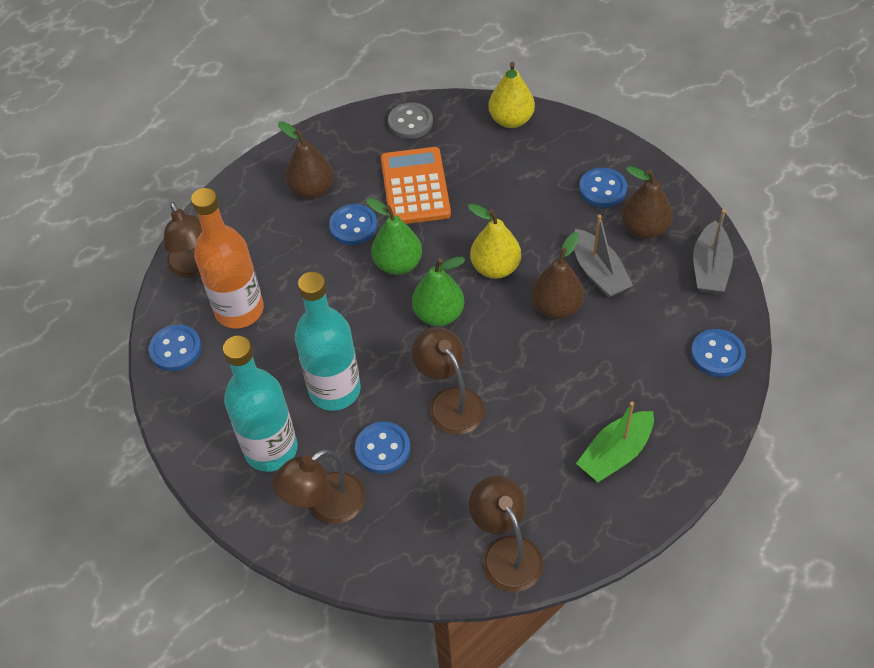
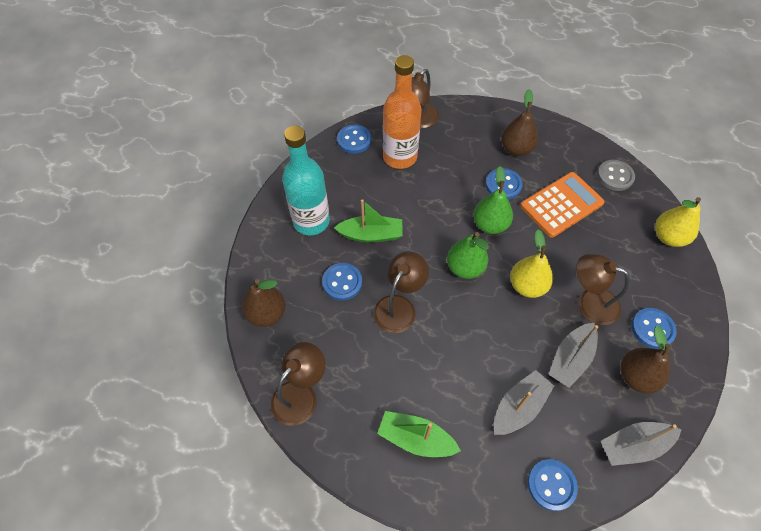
camera: 60 degrees right, 5 degrees up
(325, 506) = (286, 269): brown lamp -> brown lamp (589, 302)
(334, 390) = (371, 235): turquoise bottle -> green boat
(556, 307) = (519, 342): brown pear -> brown pear (267, 313)
(627, 343) = (519, 407): none -> grey boat

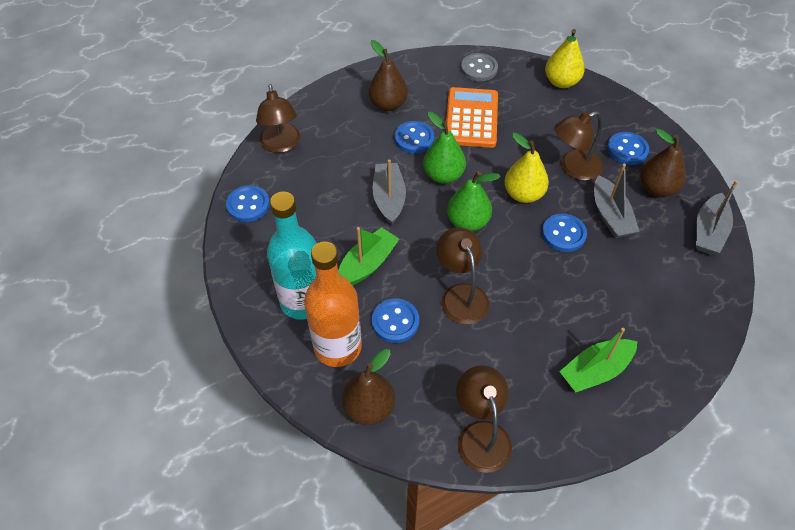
camera: 50 degrees left, 5 degrees down
(400, 157) = (306, 185): orange bottle -> orange bottle (337, 347)
(519, 407) = (624, 278): grey boat -> grey boat (389, 198)
(551, 485) = (702, 305): blue button -> blue button (563, 234)

